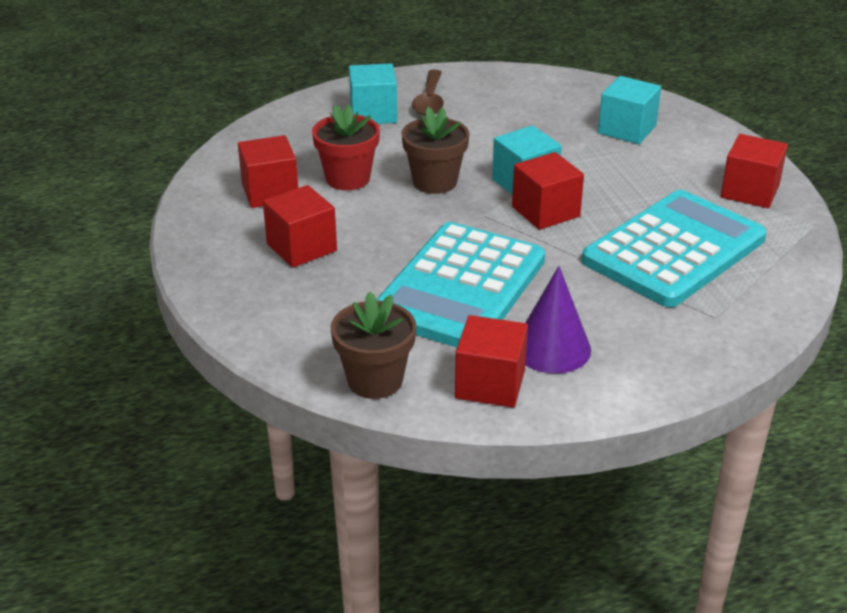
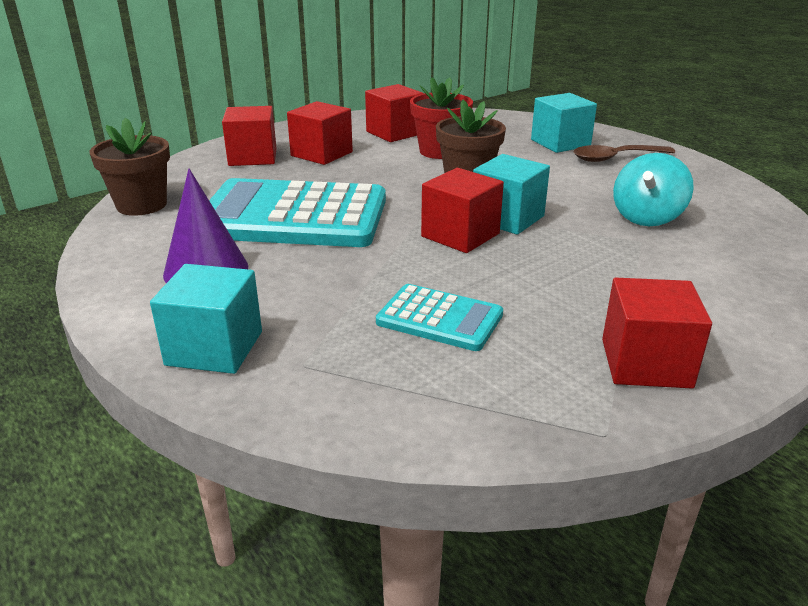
camera: 70 degrees right, 5 degrees down
(490, 384) = (141, 249): red cube -> red cube (253, 157)
(556, 126) = (647, 217): none -> turquoise spinning top
(627, 129) = (698, 257): turquoise cube -> turquoise cube (214, 348)
(674, 250) = (439, 319): turquoise calculator -> turquoise calculator, size x0.50

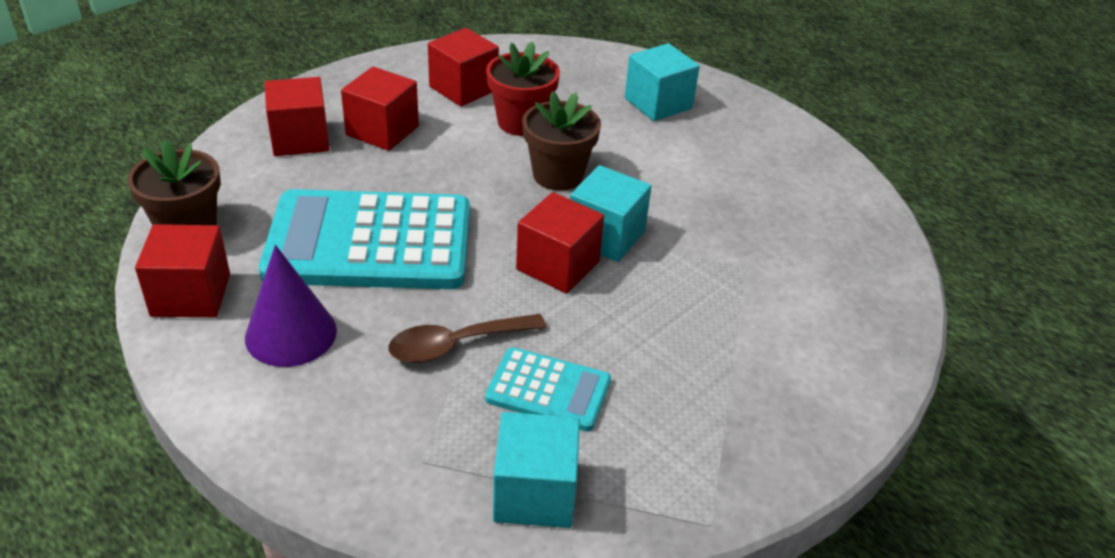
camera: 10 degrees left, 10 degrees up
(214, 348) = (327, 444): turquoise cube -> turquoise cube (535, 493)
(615, 158) = (719, 129): brown spoon -> brown spoon (456, 345)
(646, 363) = (747, 436): red cube -> red cube (191, 295)
(647, 217) = (752, 229): turquoise spinning top -> none

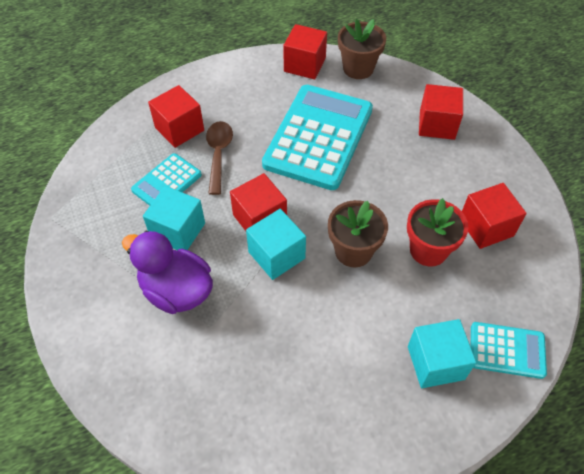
camera: 115 degrees right, 15 degrees up
(291, 334) = (259, 95): purple cone -> none
(382, 130) = (437, 166): red cube -> red cube (179, 129)
(535, 493) = (111, 158): turquoise cube -> turquoise cube (178, 231)
(612, 66) = (507, 350): none -> turquoise calculator
(723, 313) = (176, 291): none -> purple duck

